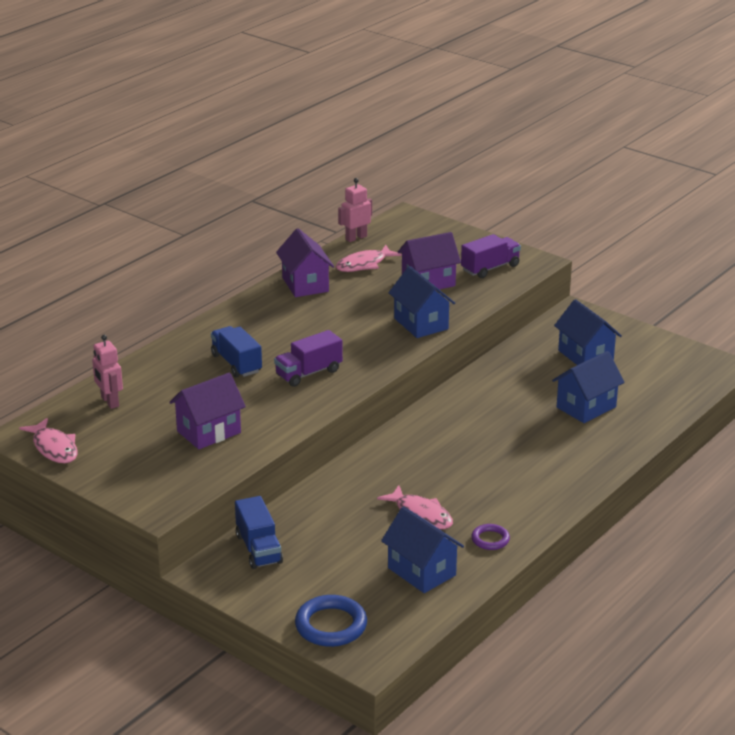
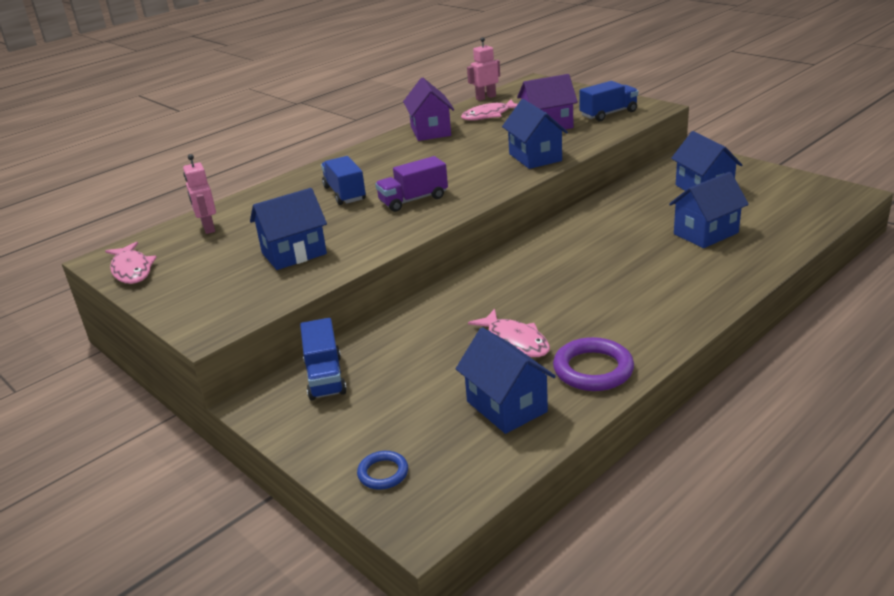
camera: 10 degrees right, 0 degrees up
(209, 432) = (294, 253): purple house -> blue house
(331, 625) = (383, 473): blue ring -> blue ring, size x0.57
(490, 268) = (608, 114): purple truck -> blue truck
(490, 539) = (593, 369): purple ring -> purple ring, size x1.76

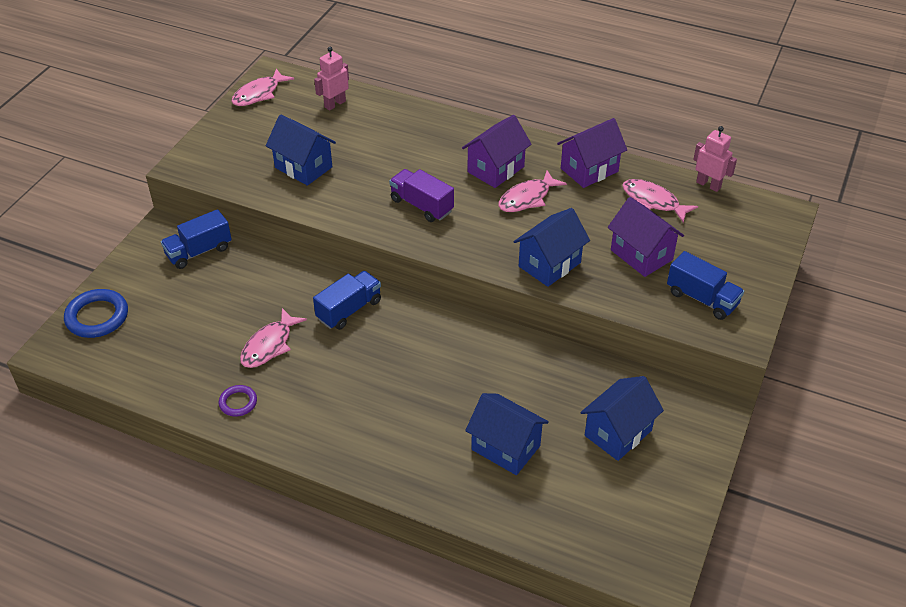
camera: 65 degrees right, 15 degrees up
(345, 193) = (422, 158): blue truck -> blue truck (349, 310)
(383, 473) = (97, 317): blue ring -> blue ring, size x1.76
(394, 164) = (496, 169): none -> purple house
(444, 156) = (527, 198): none -> pink fish
(506, 406) = (180, 361): blue house -> none
(593, 369) = (238, 402): purple ring -> purple ring, size x0.57

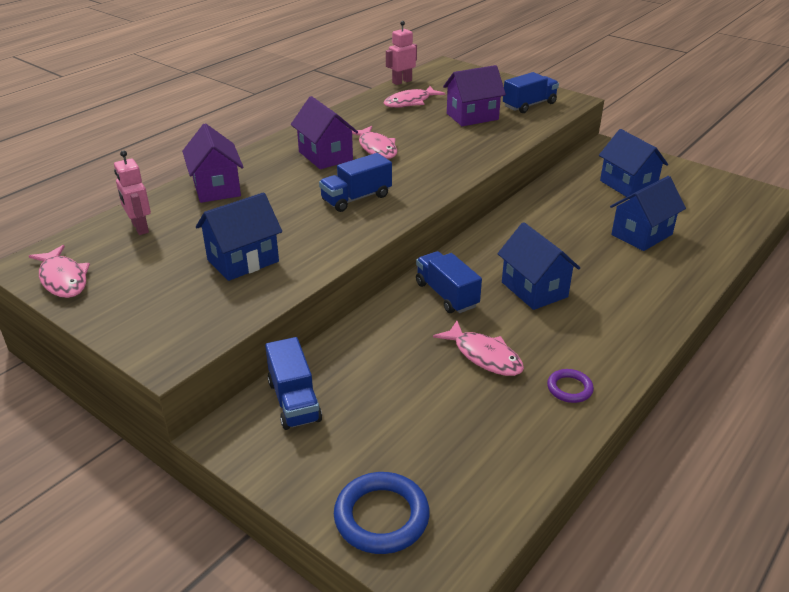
camera: 75 degrees left, 10 degrees down
(422, 205) = (356, 198): purple truck -> blue truck
(549, 264) = (469, 152): blue house -> blue house (534, 289)
(589, 170) = (354, 118): purple house -> purple house (216, 188)

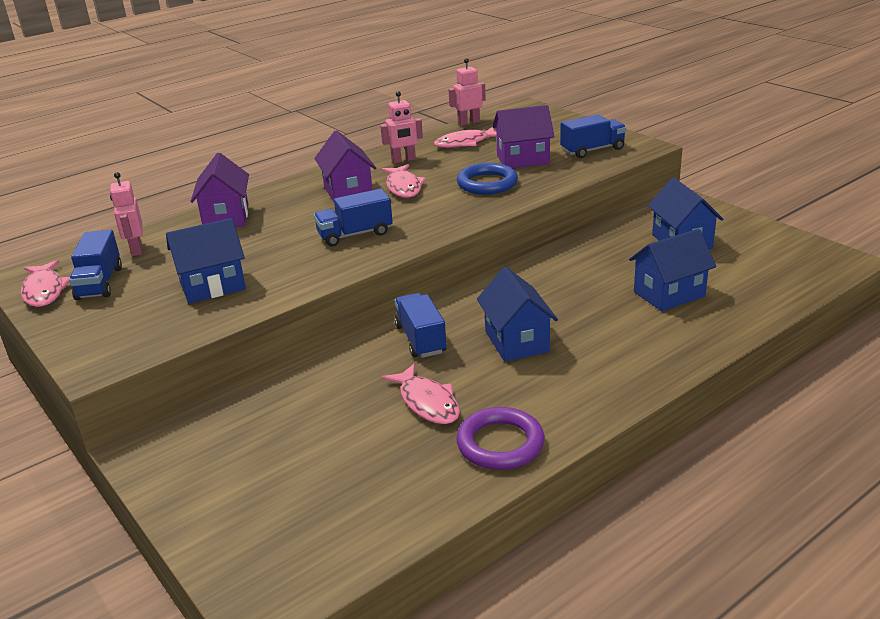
camera: 15 degrees right, 5 degrees down
(294, 401) = (216, 426): blue truck -> blue truck (99, 283)
(361, 121) = (403, 160): none -> pink robot
(381, 517) = (242, 543): blue ring -> blue ring (487, 183)
(569, 388) = (500, 444): purple ring -> purple ring, size x1.76

